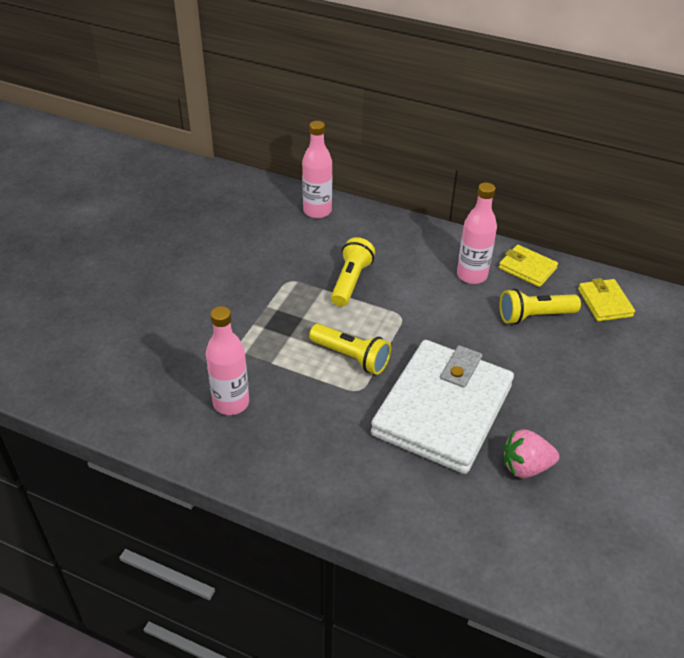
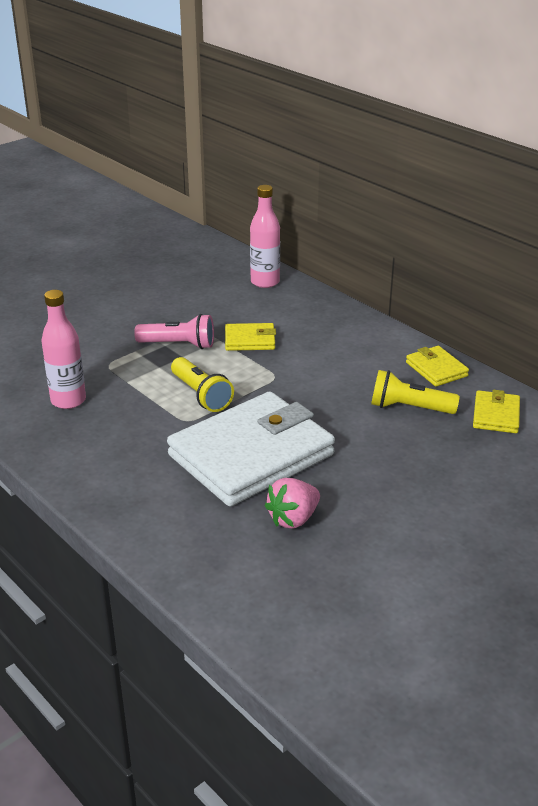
camera: 25 degrees right, 10 degrees down
(289, 305) = (178, 344): none -> pink flashlight
(350, 281) = (250, 340): yellow flashlight -> yellow wallet
(472, 275) = (373, 362): pink bottle -> none
(525, 467) = (293, 519): pink strawberry -> pink strawberry turned 60 degrees counterclockwise

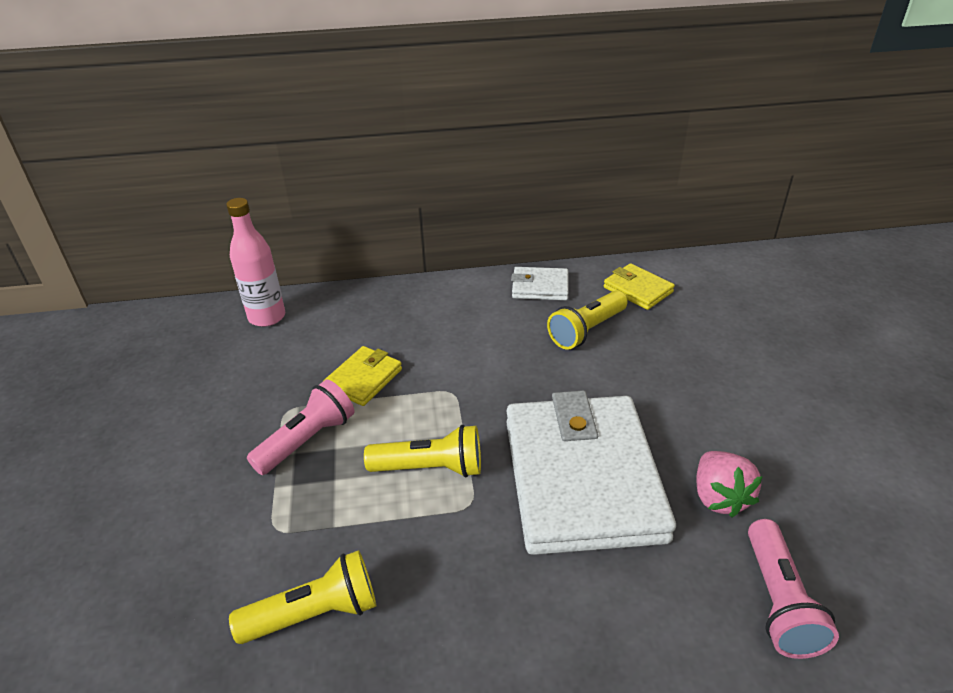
camera: 55 degrees left, 5 degrees up
(68, 400) = (314, 613): pink bottle -> yellow flashlight
(223, 566) = (778, 601): none -> pink flashlight
(436, 369) = (540, 287): yellow wallet -> white wallet

